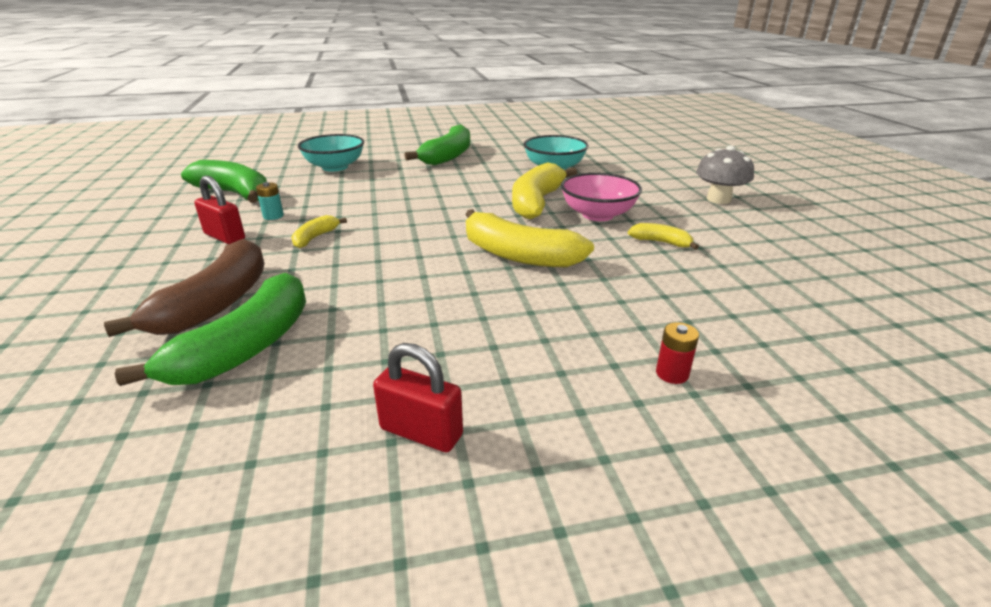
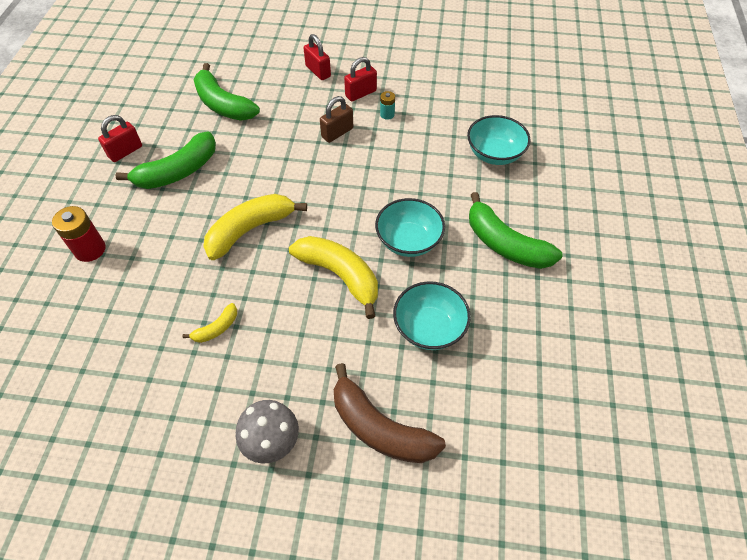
camera: 110 degrees right, 25 degrees up
(156, 276) = (318, 71): none -> red padlock
(216, 303) = (272, 94): brown banana -> brown banana (379, 428)
(235, 193) = (445, 95): green banana -> green banana (178, 171)
(315, 237) = (337, 133): yellow banana -> brown padlock
(470, 184) = (408, 241): none -> turquoise bowl
(597, 215) = (290, 310): pink bowl -> none
(672, 374) = (90, 249): red battery -> red battery, size x1.79

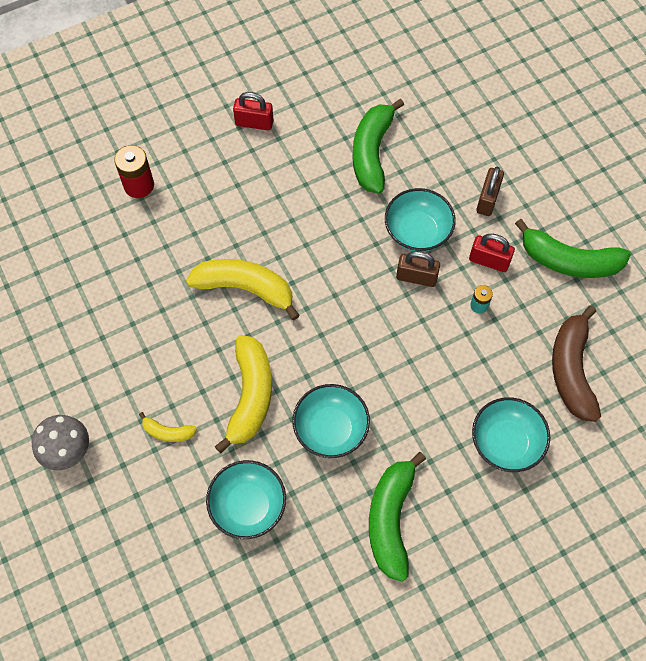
camera: 55 degrees right, 10 degrees up
(178, 171) = (264, 182): green banana -> green banana (569, 261)
(216, 328) = (133, 337): yellow banana -> yellow banana (168, 432)
(305, 114) = (417, 232): none -> turquoise bowl
(318, 71) = (487, 200): red padlock -> brown padlock
(379, 428) = (128, 524): brown banana -> brown banana (571, 370)

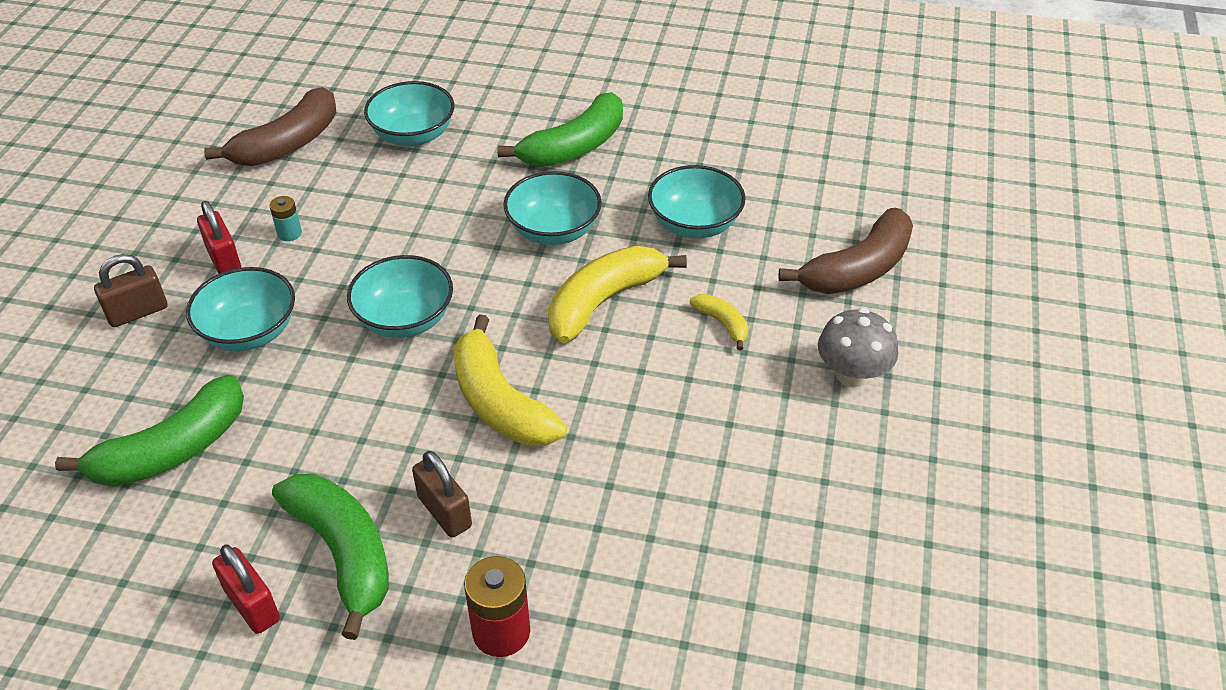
camera: 140 degrees left, 20 degrees down
(113, 546) = (858, 269): none -> brown banana
(347, 299) = (405, 319): none -> turquoise bowl
(416, 277) = (311, 293): brown padlock -> brown padlock (444, 512)
(569, 261) = (157, 213): green banana -> green banana (344, 552)

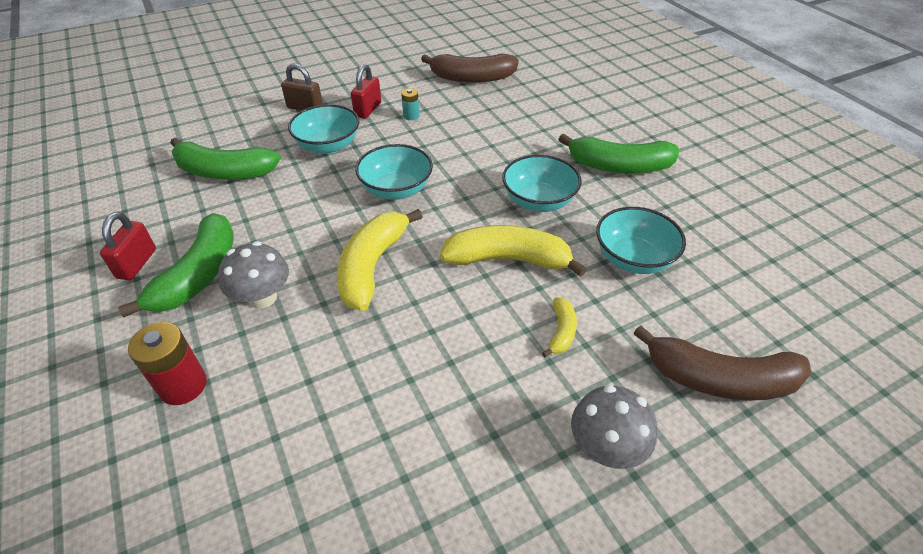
camera: 50 degrees right, 0 degrees up
(413, 135) = (537, 108): turquoise bowl -> none
(444, 512) = (262, 297): brown padlock -> grey mushroom

